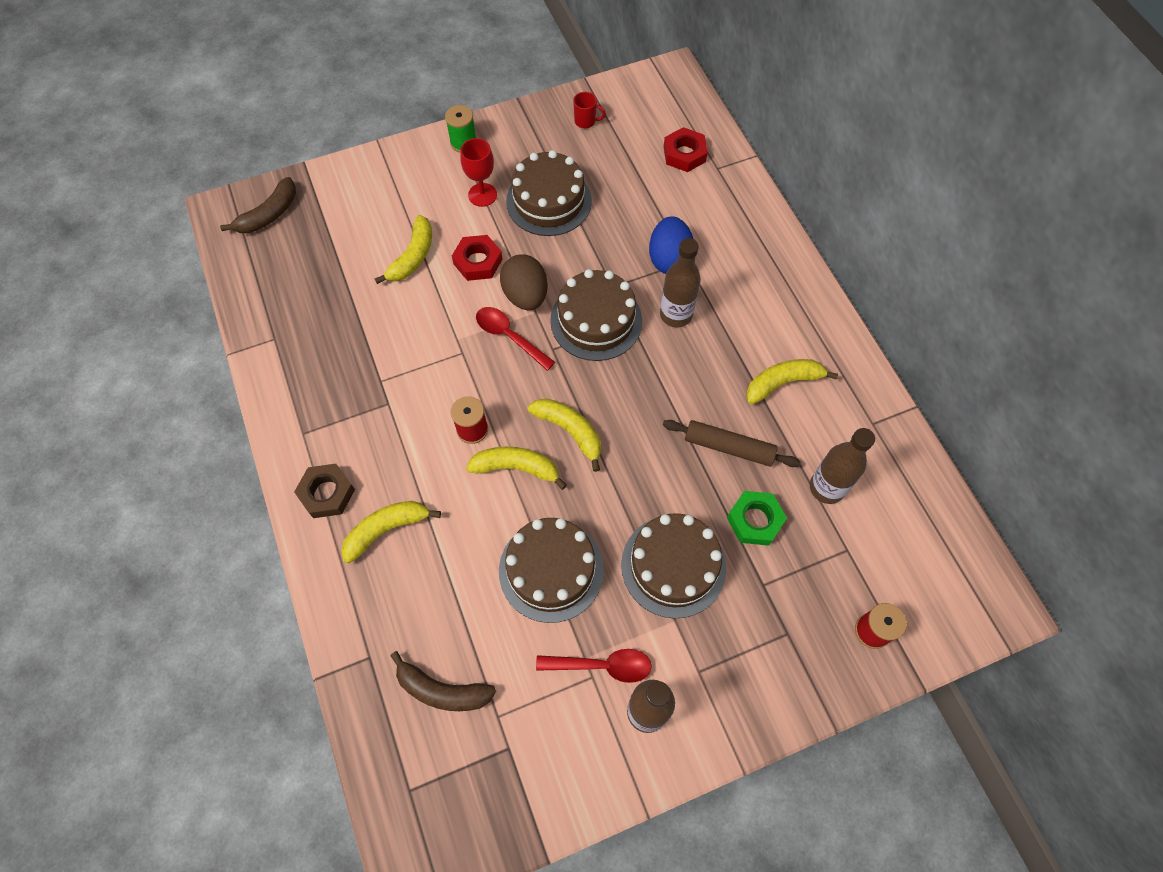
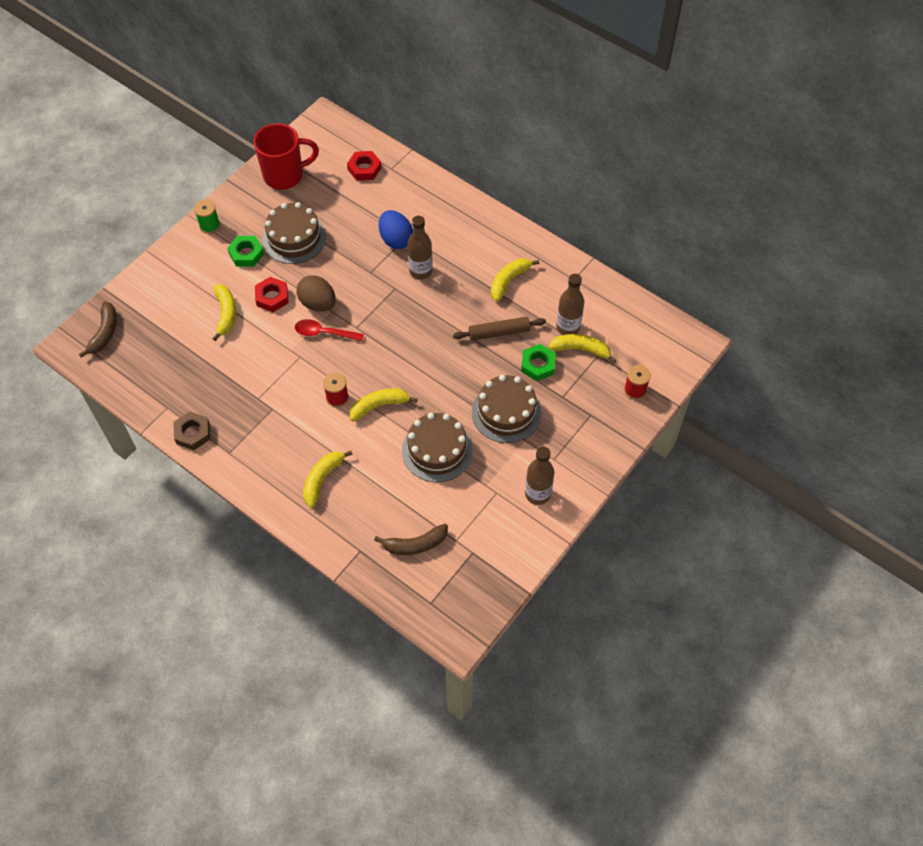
camera: 30 degrees left, 5 degrees down
(327, 493) = (270, 478): brown nut -> brown nut (193, 433)
(482, 195) = (246, 254): red goblet -> green nut
(570, 431) = (398, 369): yellow banana -> yellow banana (581, 349)
(586, 121) = (285, 175): red mug -> red mug, size x2.50
(596, 320) = (373, 298): brown cake -> none
(602, 665) = (498, 484): red spoon -> none

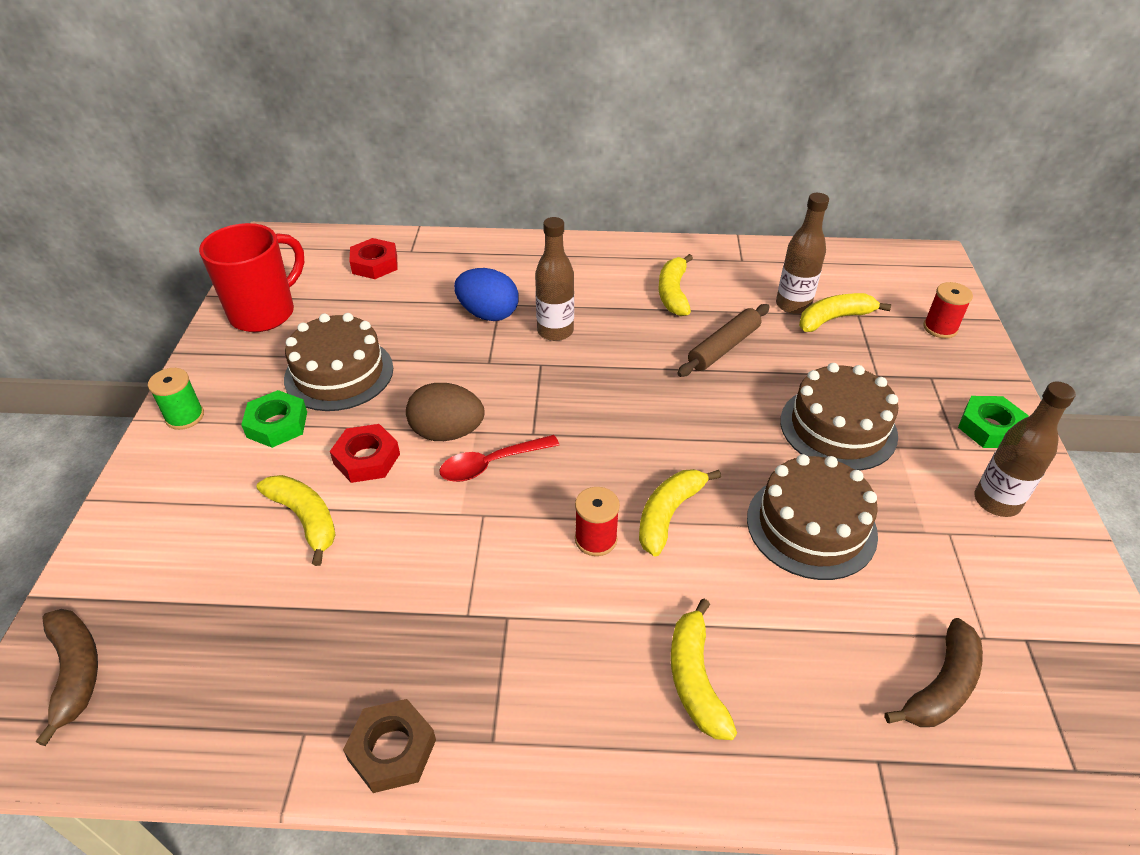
camera: 35 degrees left, 15 degrees down
(538, 365) = (808, 357): green nut -> green nut (989, 428)

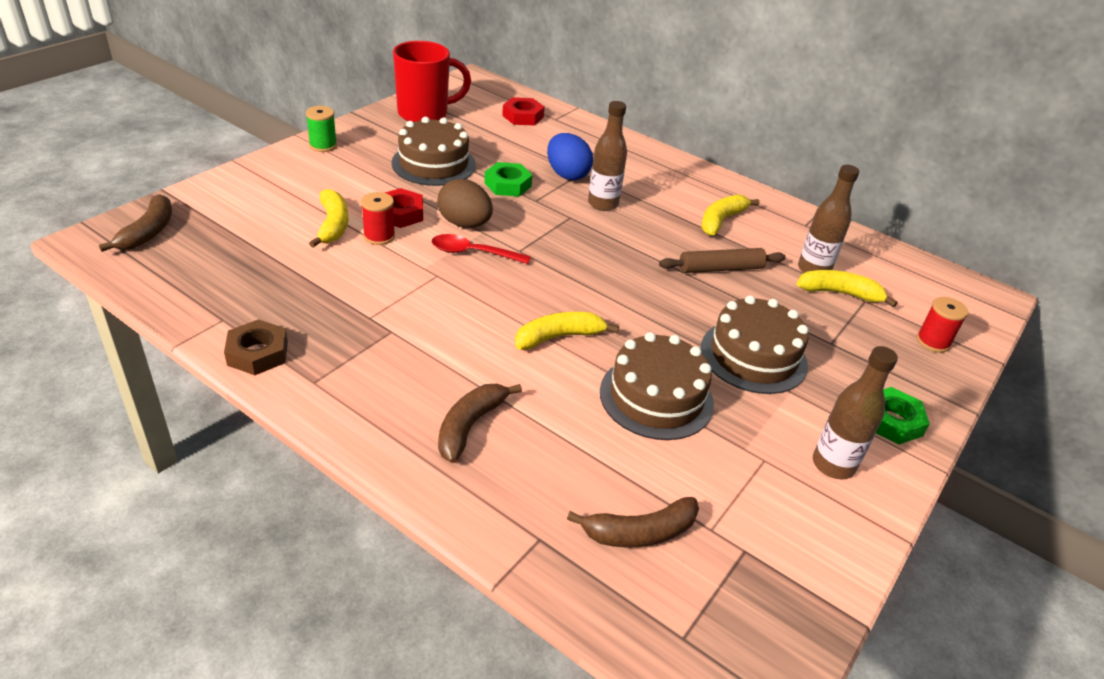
camera: 30 degrees right, 5 degrees down
(277, 424) = (369, 172): green nut -> green nut (508, 185)
(596, 539) = (493, 324): red spool -> red spool (379, 236)
(695, 678) = (470, 426): yellow banana -> brown banana

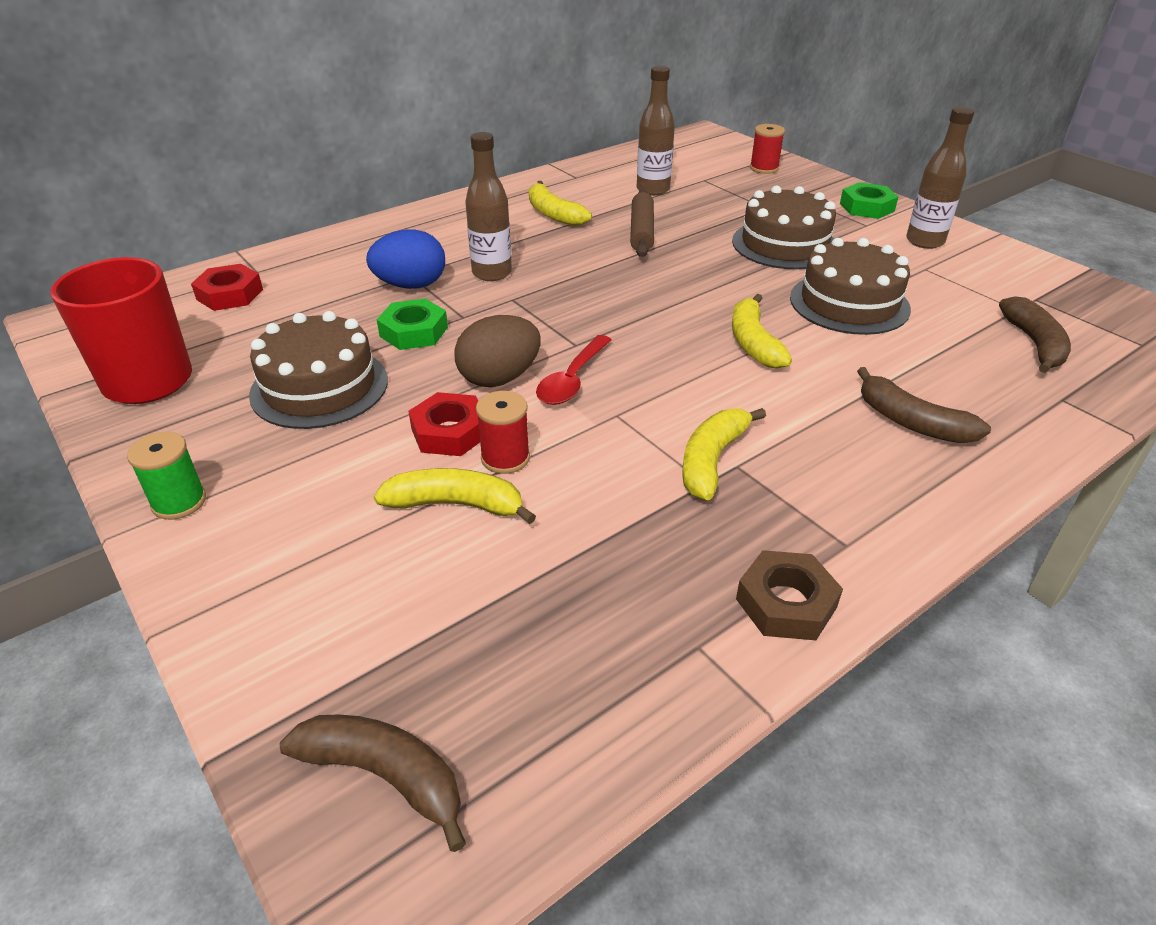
camera: 70 degrees left, 0 degrees up
(839, 293) = (692, 187): yellow banana -> yellow banana (712, 460)

